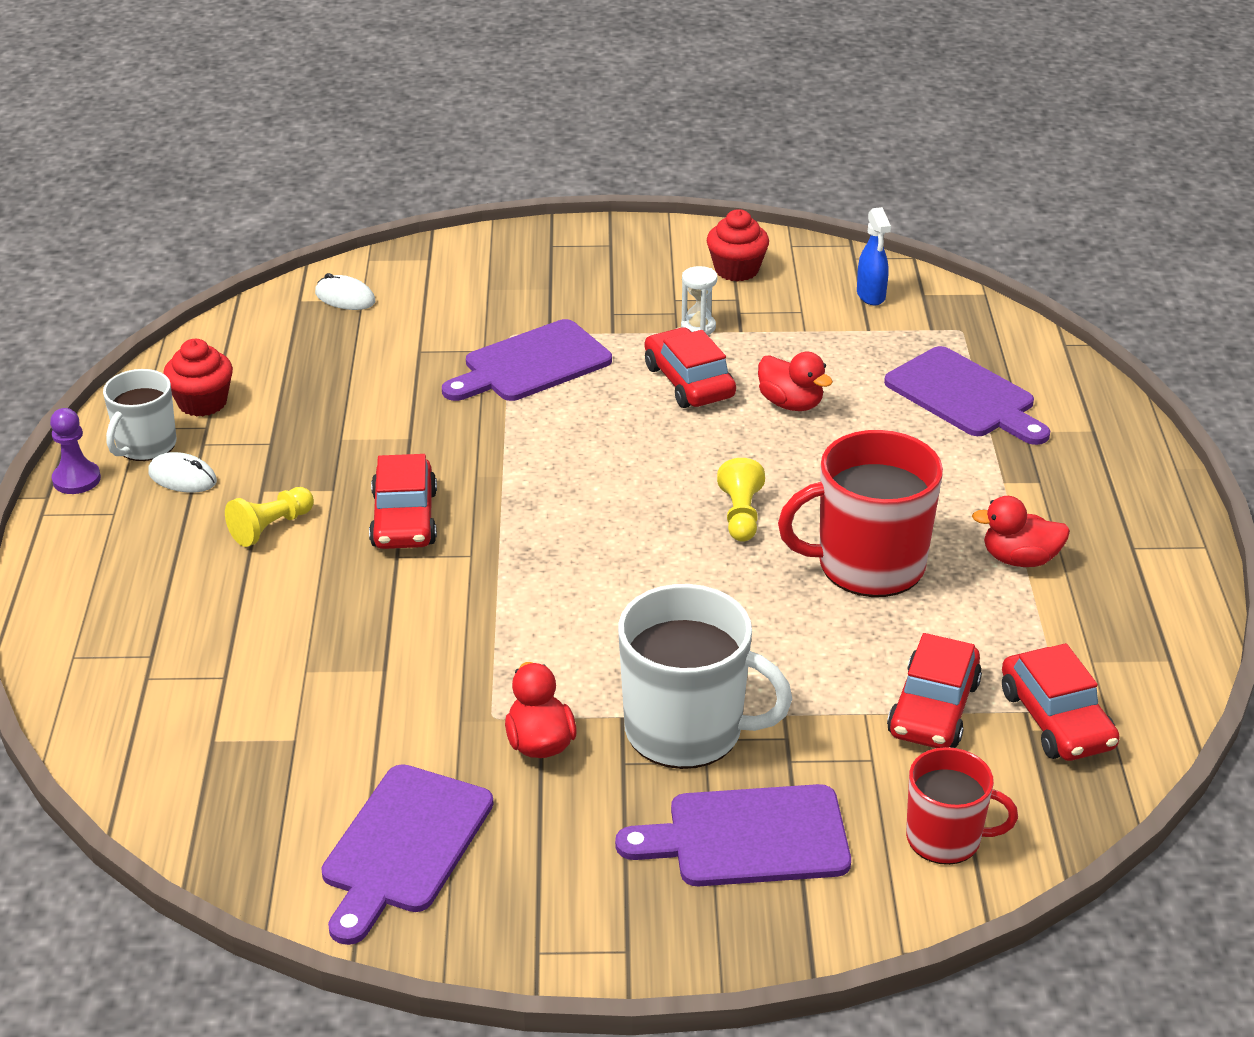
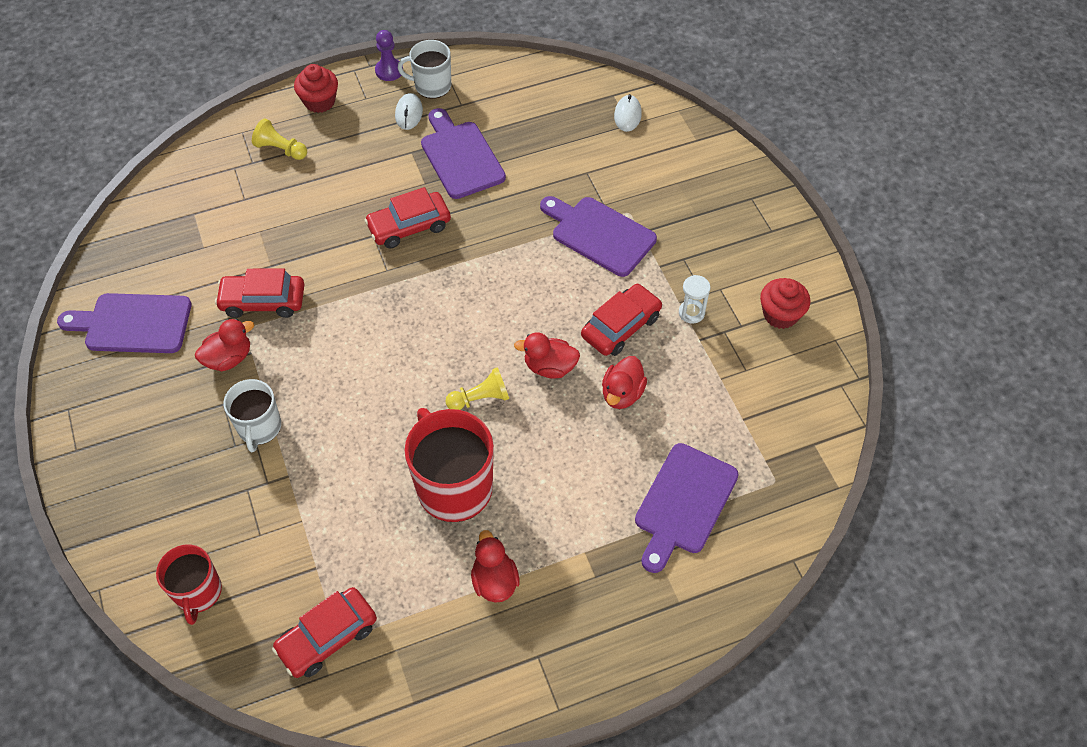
camera: 70 degrees right, 20 degrees up
(202, 402) = (484, 93): red cupcake -> red cupcake (319, 101)
(271, 527) = (378, 169): yellow pawn -> yellow pawn (280, 149)
(686, 730) = (259, 427): white mug -> white mug, size x0.60
(721, 449) = (549, 367): none -> red duck
(748, 837) = (175, 485): purple cutting board -> purple cutting board (460, 157)
(871, 296) = (791, 409): blue spray bottle -> none
(933, 708) = (317, 559): red car -> red car (263, 301)

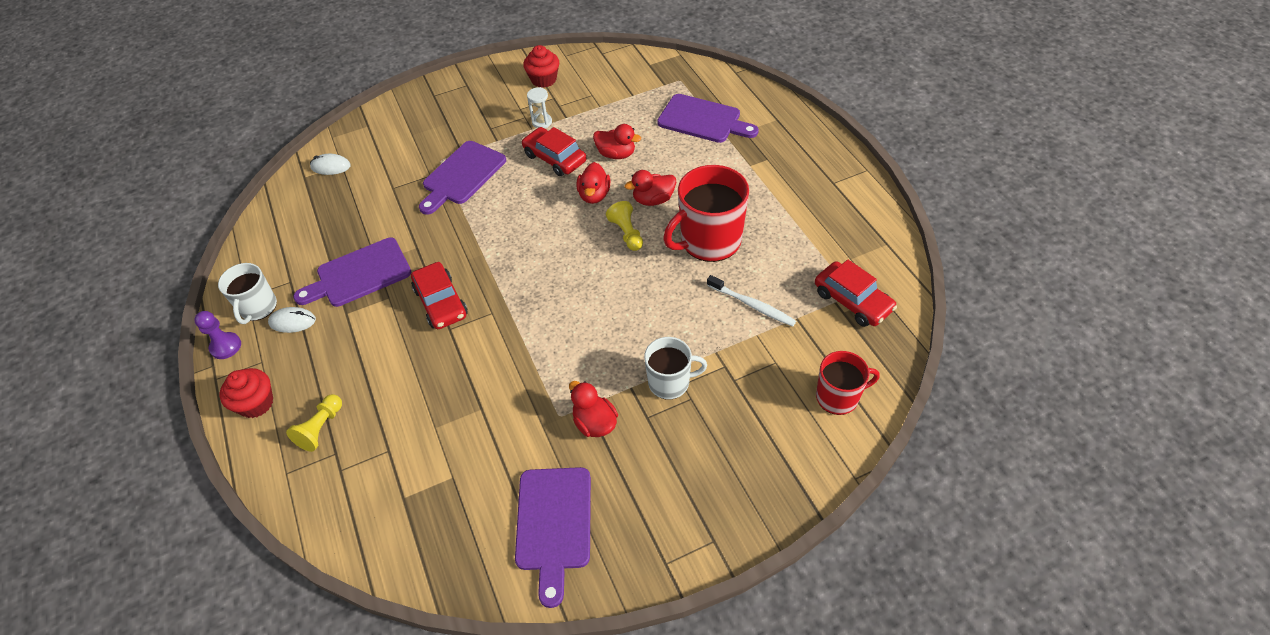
camera: 90 degrees left, 5 degrees down
(263, 301) = (526, 406): red car -> none
(344, 522) = (752, 305): none -> white toothbrush
(494, 581) = (783, 210): red duck -> red duck (653, 200)

